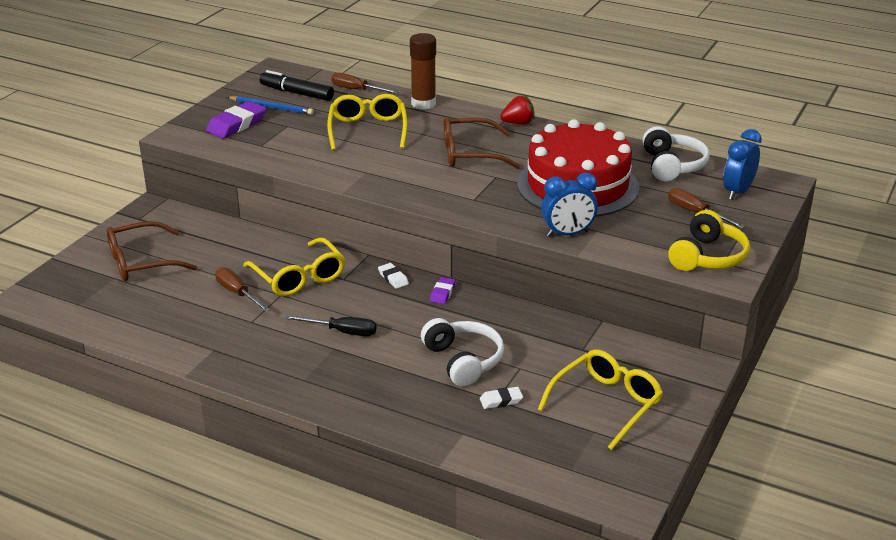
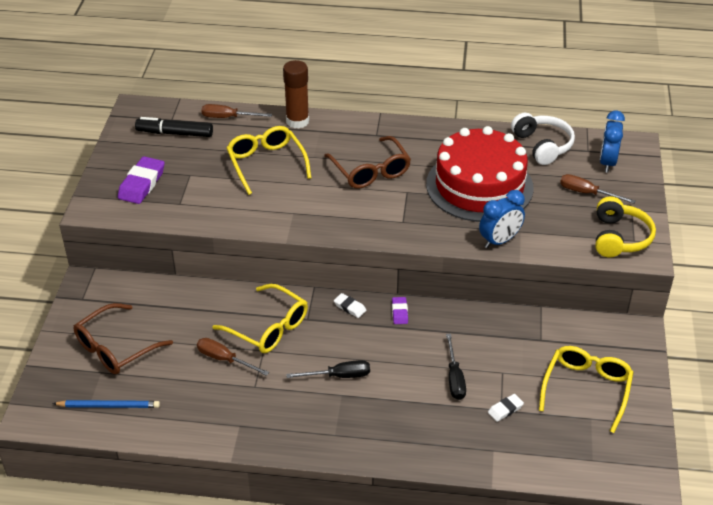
camera: 20 degrees left, 10 degrees up
(271, 107) = (162, 156): blue pencil -> blue pencil (109, 406)
(463, 361) = (454, 378): white headphones -> black screwdriver
(469, 154) = (370, 171): brown glasses -> brown glasses turned 90 degrees counterclockwise
(518, 123) = (392, 126): red strawberry -> none

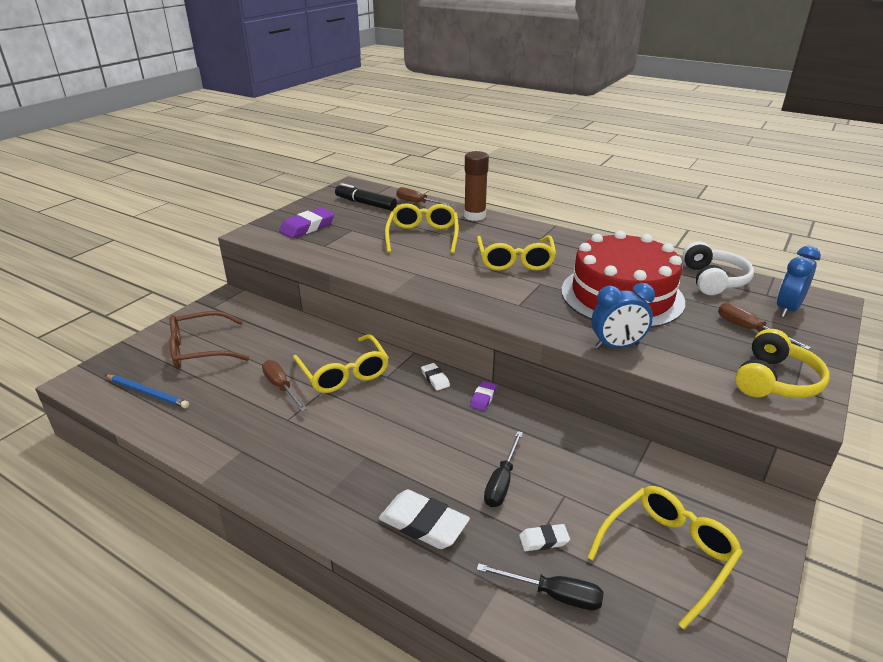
camera: 25 degrees right, 10 degrees down
(339, 376) = (376, 437): black screwdriver -> black screwdriver (553, 594)
(370, 171) = (515, 261): brown glasses -> yellow glasses
(419, 429) = (423, 524): none -> white eraser

